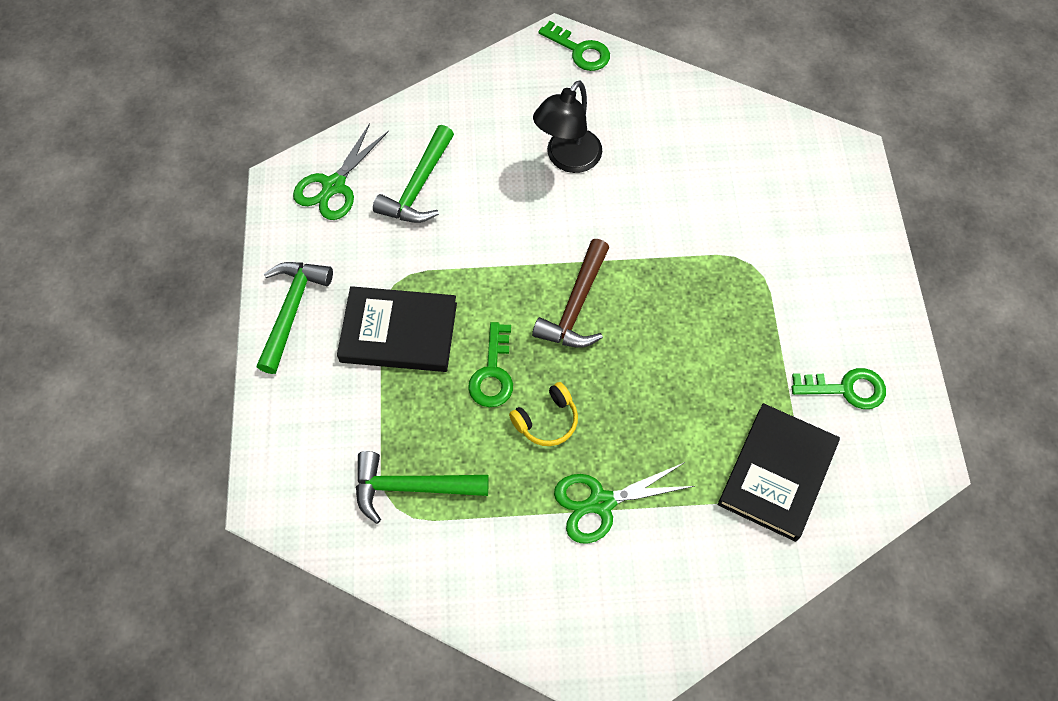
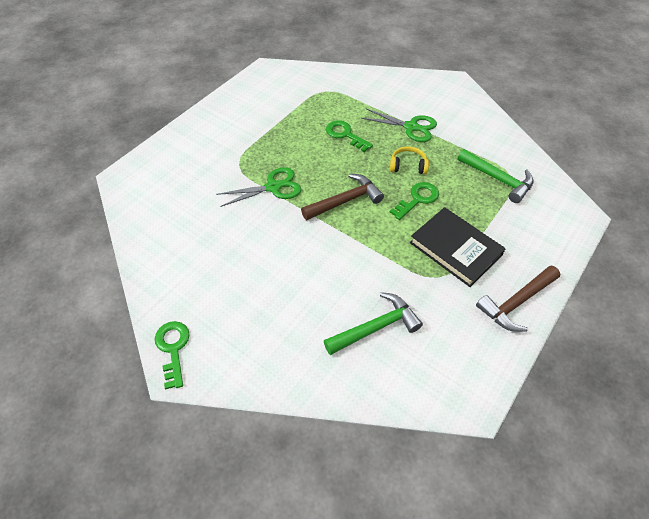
camera: 140 degrees left, 10 degrees down
(292, 310) = (516, 303): green hammer -> brown hammer
(334, 186) = (435, 370): green scissors -> green scissors (273, 187)
(567, 159) = (266, 278): black lamp -> none
(777, 474) = (327, 96): black book -> none
(846, 389) = (263, 102): green key -> green key (345, 135)

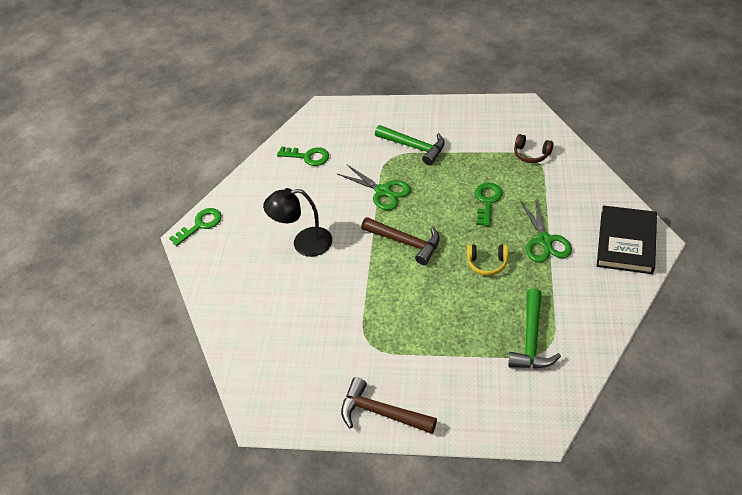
camera: 65 degrees right, 5 degrees down
(283, 270) = (304, 243): none -> black lamp
(320, 90) = (531, 154): none -> brown headphones
(376, 327) = (290, 326): green hammer -> green hammer (414, 147)
(408, 166) = (487, 263): yellow headphones -> yellow headphones turned 120 degrees clockwise
(417, 199) = (450, 289): green key -> green key (308, 156)
(455, 249) = (411, 342): black book -> black book (626, 242)

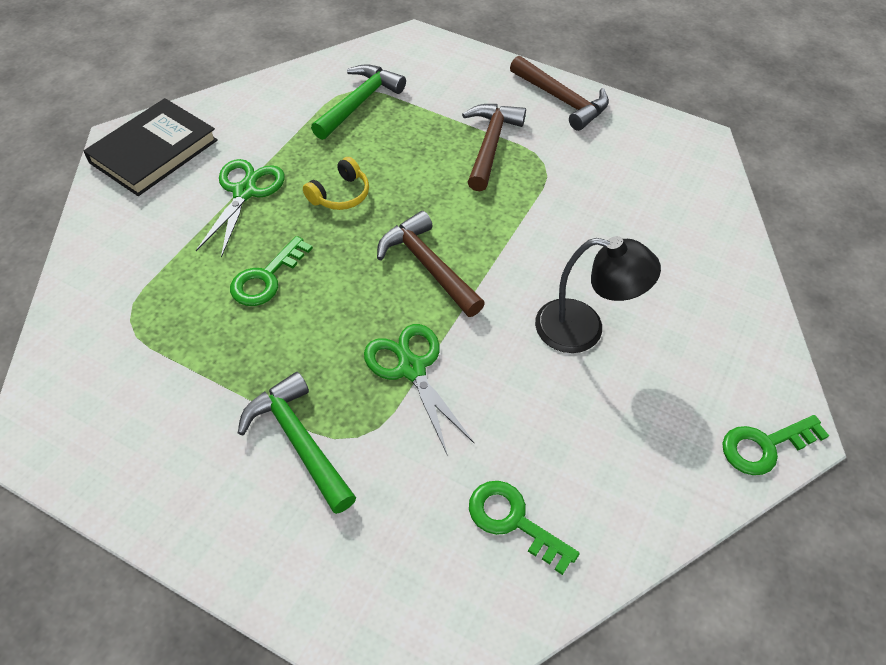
camera: 165 degrees left, 5 degrees up
(415, 343) = (490, 144): none -> brown hammer
(487, 263) = (340, 194): yellow headphones -> yellow headphones turned 105 degrees clockwise
(531, 154) = (126, 328): brown headphones -> none

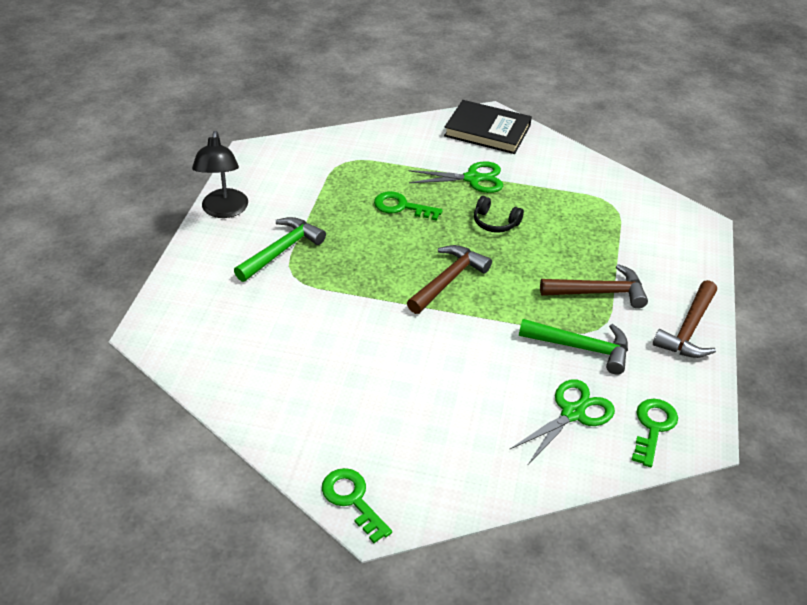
camera: 75 degrees right, 10 degrees down
(340, 194) = (495, 222): yellow headphones -> black headphones
(359, 102) = (600, 211): green hammer -> green hammer (581, 348)
(411, 368) = (354, 289): green scissors -> green scissors (573, 413)
(513, 521) = (251, 358): green key -> green key (653, 427)
(583, 329) = (425, 376): black lamp -> black lamp (224, 210)

